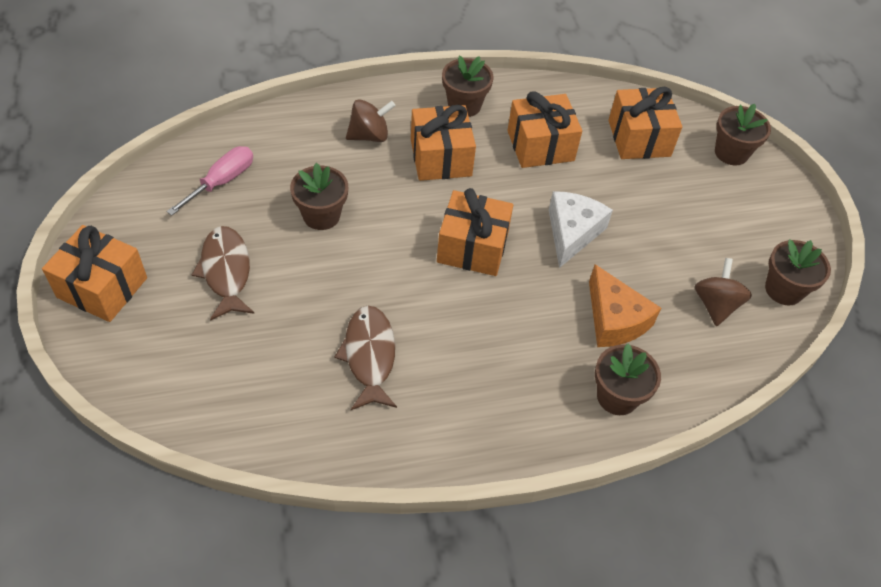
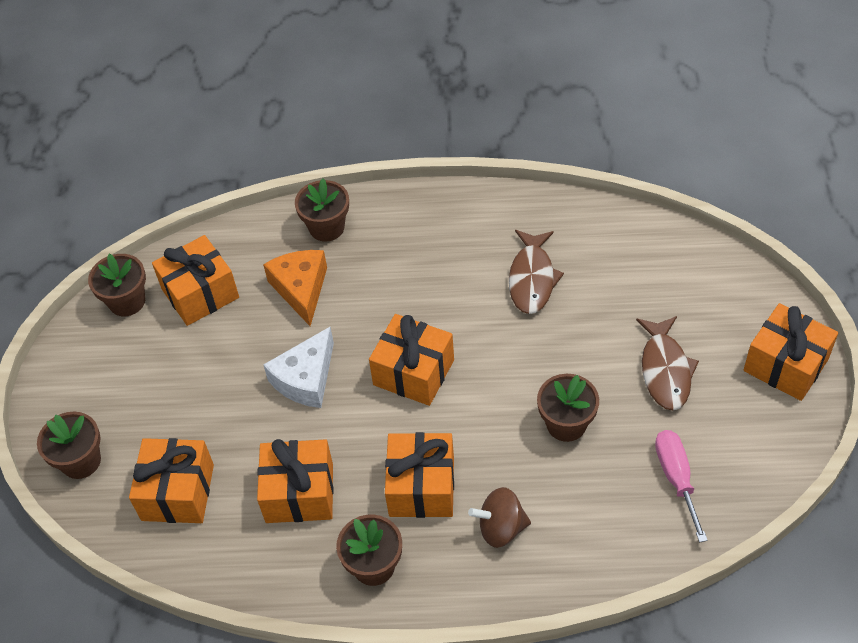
camera: 160 degrees left, 0 degrees up
(222, 181) = (676, 478): pink screwdriver -> pink screwdriver turned 120 degrees clockwise
(715, 305) = (200, 293): brown spinning top -> orange gift

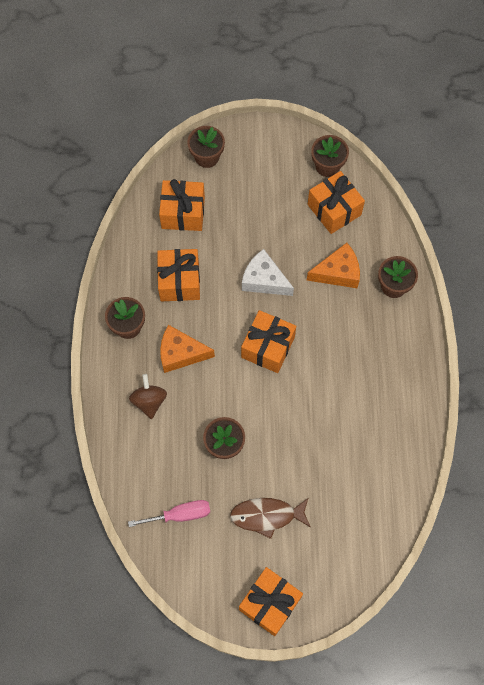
camera: 85 degrees right, 15 degrees up
(421, 487) = (180, 353): orange gift -> orange cheese
(532, 278) = (348, 427): brown fish -> none

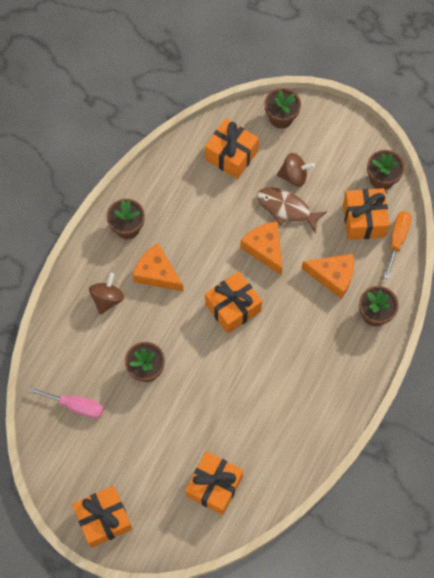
camera: 30 degrees right, 0 degrees up
(179, 281) = (193, 212): orange gift -> orange gift (214, 486)
(250, 202) = (294, 176): none -> brown spinning top
(264, 280) = (265, 249): white cheese -> orange cheese
(267, 516) = (145, 447): brown fish -> brown fish (286, 209)
(373, 211) = (397, 240): none -> orange screwdriver

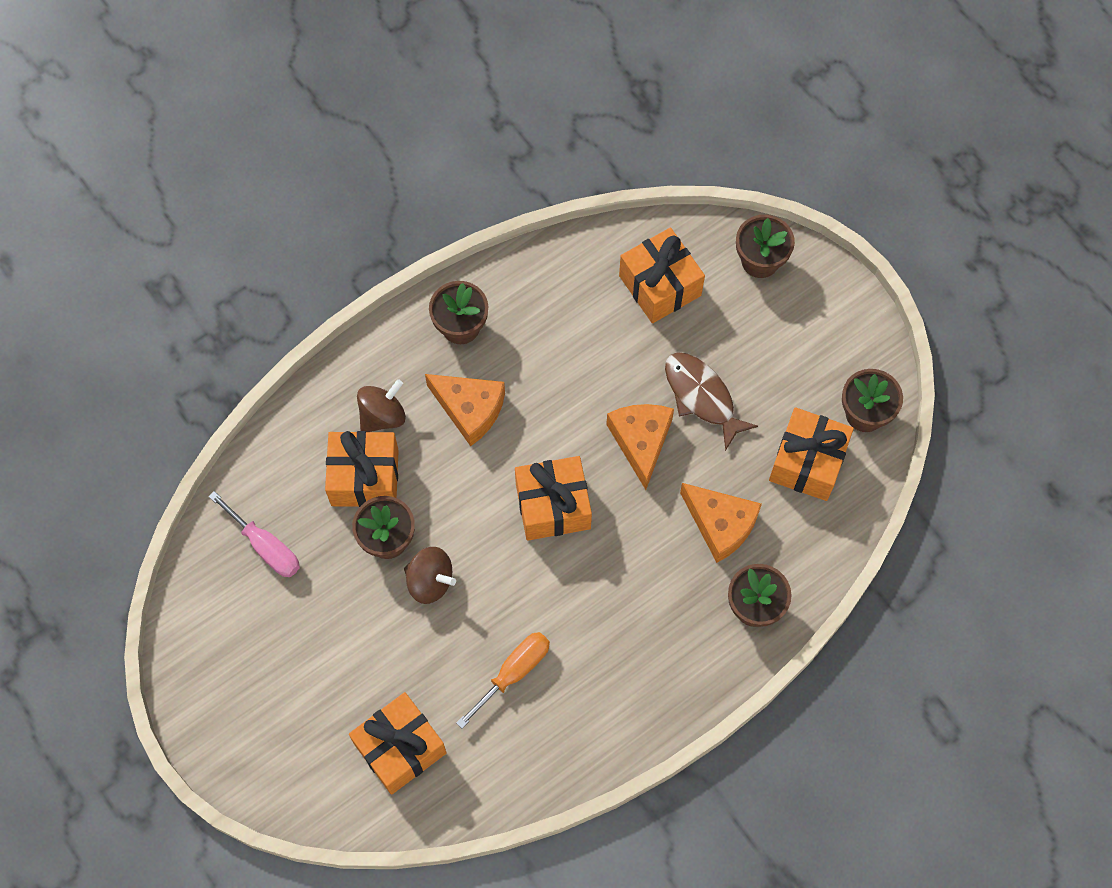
camera: 25 degrees right, 0 degrees up
(104, 519) = (225, 723): orange gift -> orange gift (365, 477)
(157, 273) = (470, 409): orange cheese -> orange cheese turned 150 degrees clockwise
(294, 176) = (736, 354): brown spinning top -> brown spinning top (430, 581)
(397, 240) = (843, 512): orange screwdriver -> orange screwdriver (514, 672)

